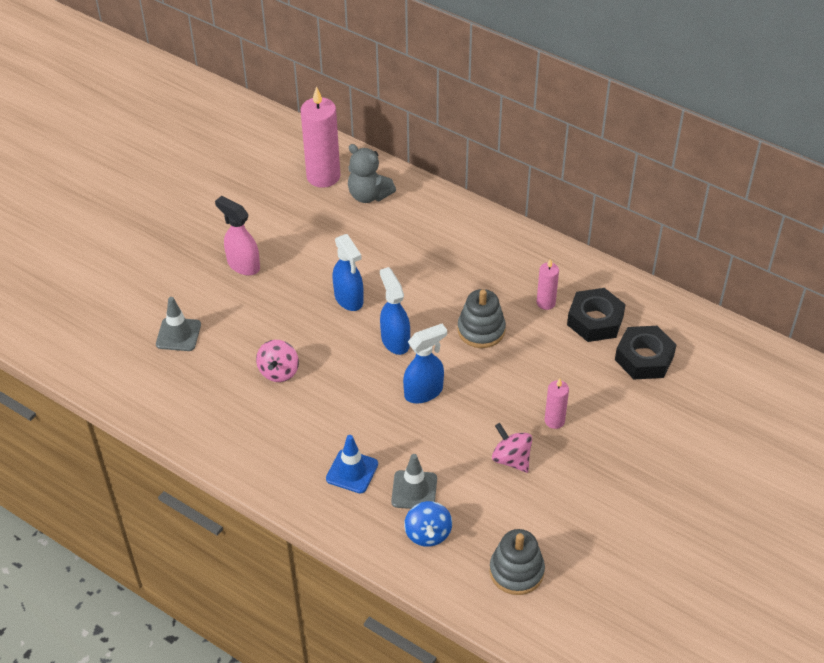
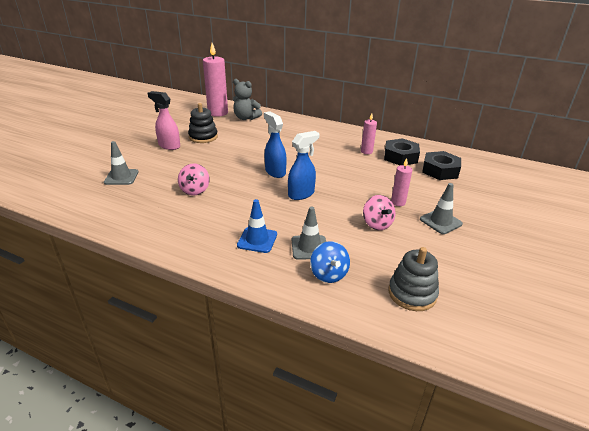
camera: 10 degrees left, 15 degrees down
(295, 245) = (203, 137): none -> black stacking toy
(349, 299) = (240, 156): blue spray bottle -> none
(481, 330) = (330, 164): grey stacking toy -> none
(511, 459) = (377, 224): pink spinning top -> pink spinning top turned 150 degrees counterclockwise
(599, 463) = (440, 221): none -> grey traffic cone

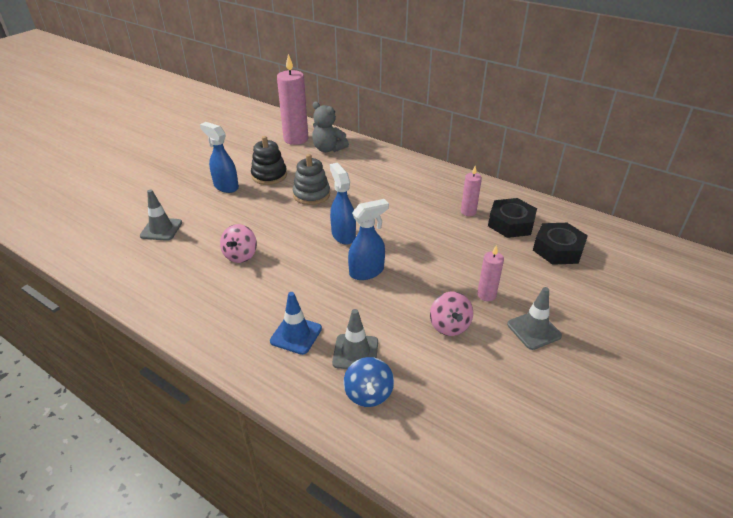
camera: 10 degrees right, 5 degrees up
(169, 146) = (226, 186): pink spray bottle -> blue spray bottle
(412, 294) = (464, 434): grey stacking toy -> grey stacking toy (311, 195)

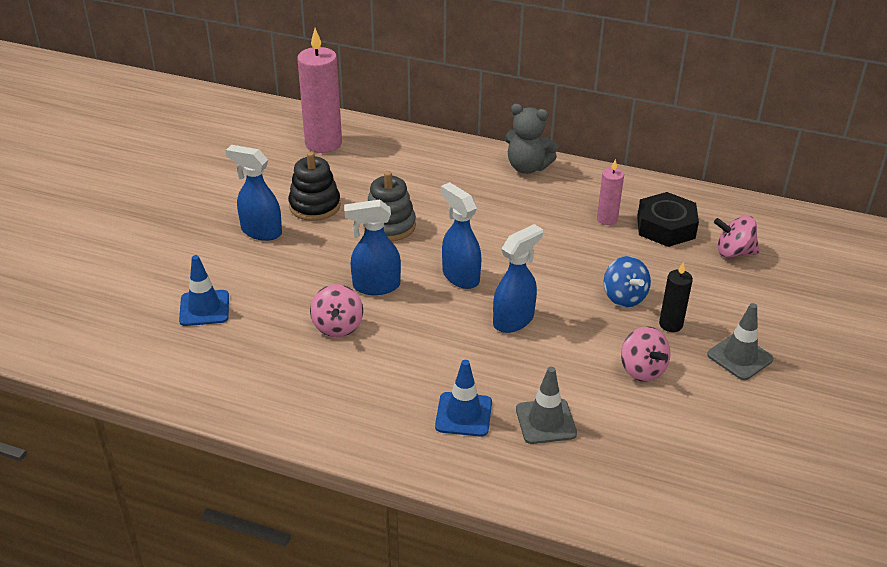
camera: 15 degrees left, 0 degrees up
(161, 229) = (204, 308): grey traffic cone -> blue traffic cone
(281, 232) = (375, 286): none -> blue spray bottle
(328, 149) = (378, 153): grey teddy bear -> grey teddy bear (527, 167)
(368, 394) = (582, 465): blue spinning top -> blue spinning top (624, 297)
(486, 295) = (670, 324): pink candle -> black candle
(558, 249) = (733, 252): black nut -> pink spinning top

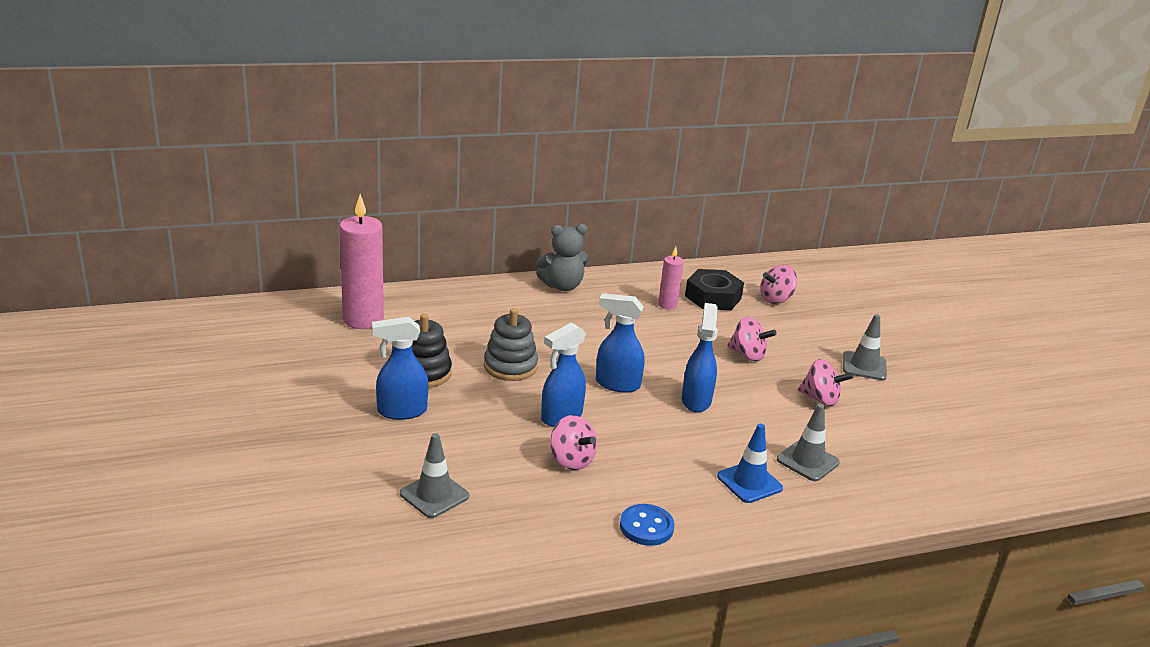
camera: 40 degrees left, 10 degrees down
(204, 308) = (434, 495): blue traffic cone -> grey traffic cone
(326, 409) = (646, 527): none -> blue button
(624, 297) = (747, 355): blue spinning top -> pink spinning top
(670, 324) = (799, 362): black candle -> none

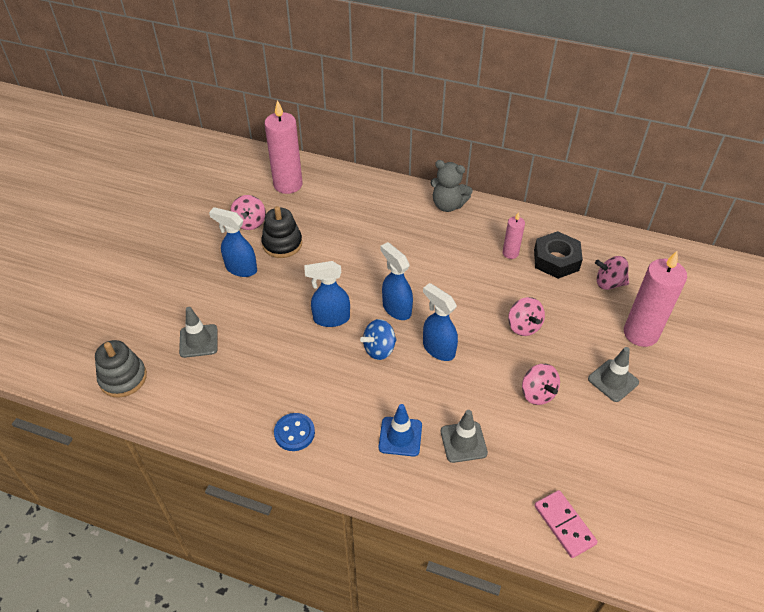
camera: 40 degrees right, 20 degrees up
(510, 366) = (340, 262): grey stacking toy -> grey stacking toy (123, 378)
(571, 460) = (302, 356): pink spinning top -> pink spinning top (250, 223)
(642, 423) = (379, 349): none -> blue spinning top
(696, 400) = (438, 349): blue spray bottle -> blue spray bottle turned 90 degrees counterclockwise
(843, 325) = (640, 333): none -> pink candle
(956, 481) = (564, 524): none -> pink domino

